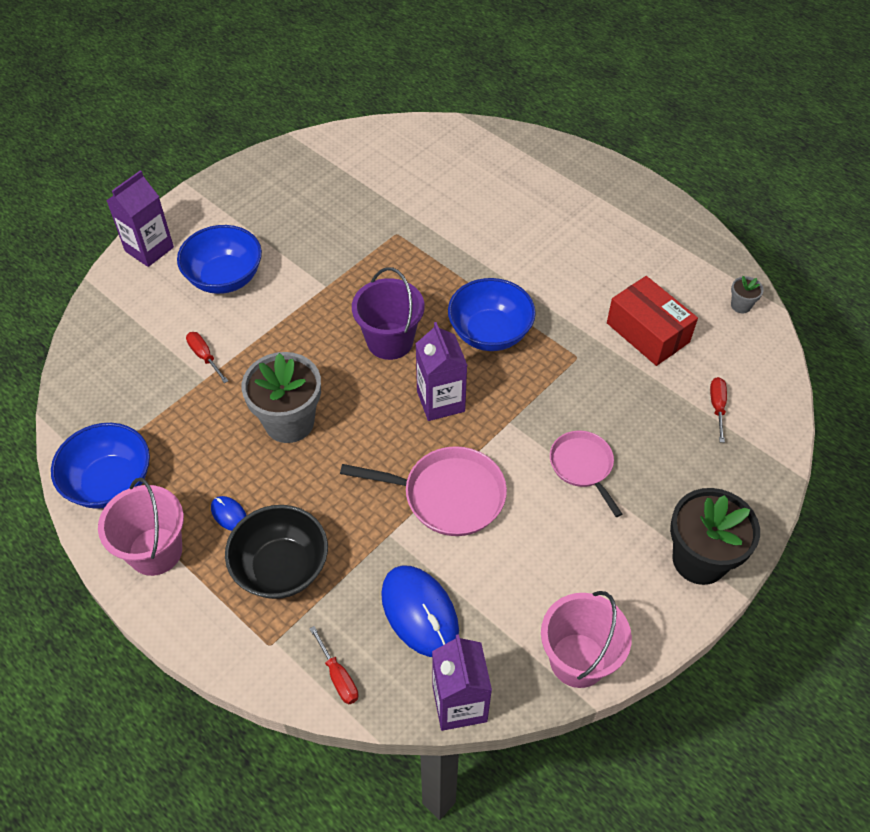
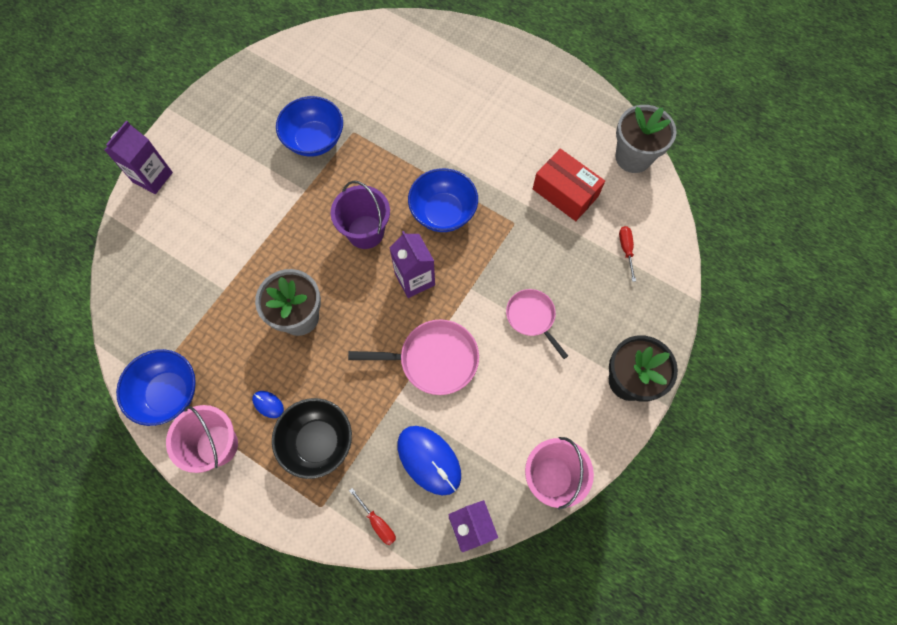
camera: 10 degrees left, 15 degrees up
(204, 356) = (219, 269): red screwdriver -> none
(225, 278) = (221, 194): blue bowl -> blue bowl (314, 140)
(741, 305) = (633, 157): grey flower pot -> grey flower pot, size x2.28

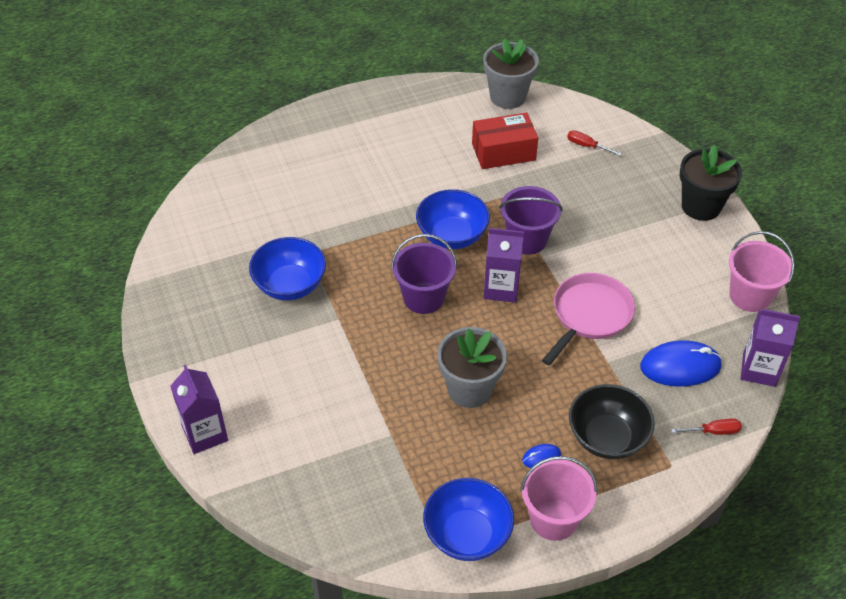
camera: 55 degrees left, 20 degrees down
(480, 267) = (527, 239): none -> purple bucket
(532, 317) = (601, 233): pink pan -> none

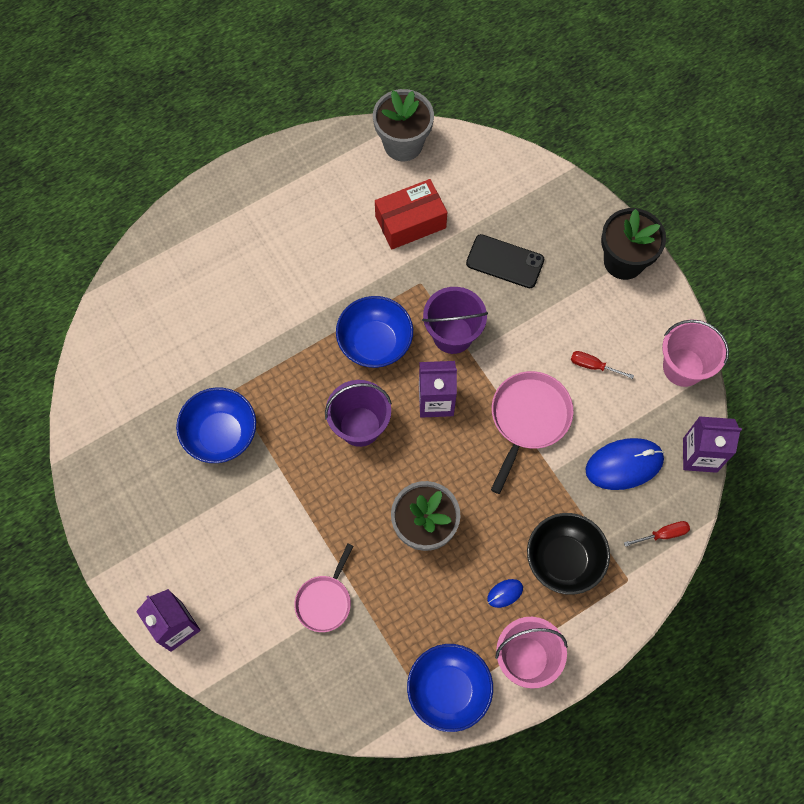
camera: 10 degrees left, 20 degrees up
(357, 435) = (325, 601): none -> pink pan
(586, 146) = (496, 199): red screwdriver -> red screwdriver (592, 366)
(586, 192) = (505, 261): none -> black phone

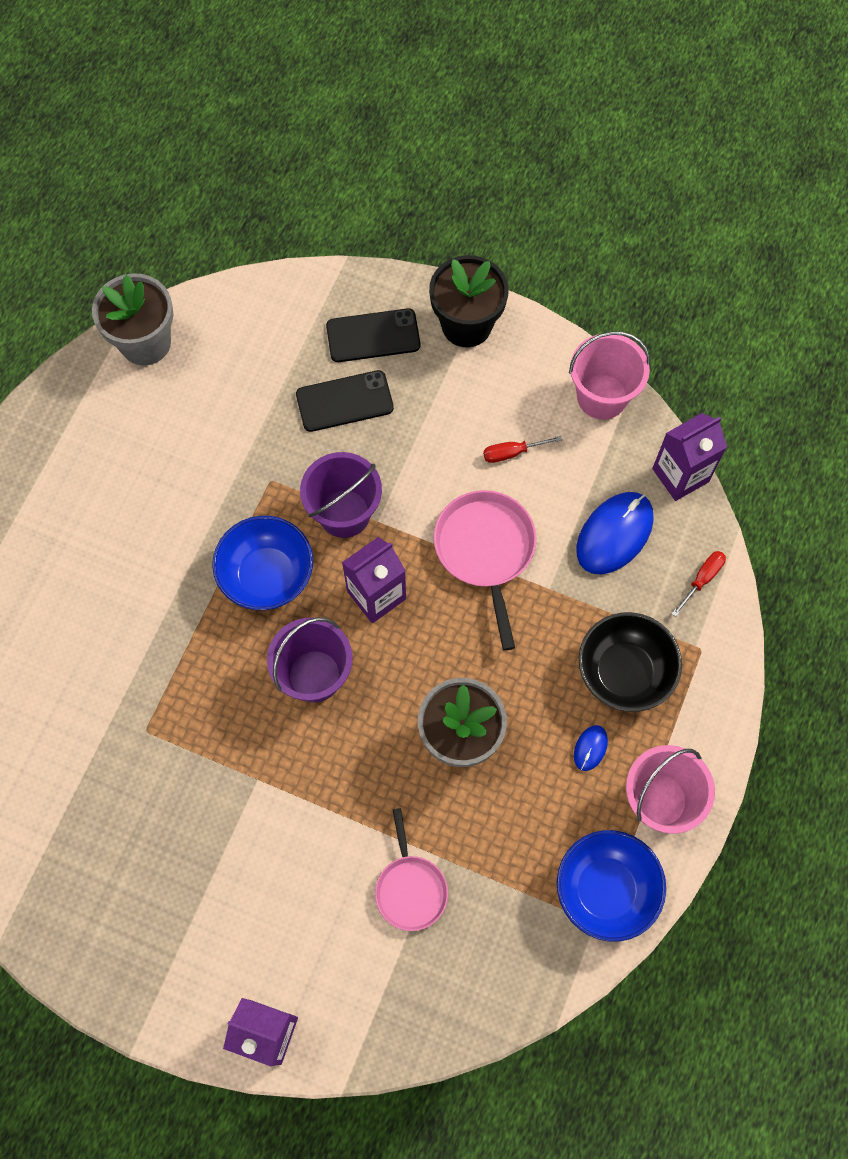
camera: 35 degrees left, 0 degrees up
(221, 434) = (166, 787): blue bowl -> none
(410, 222) = (213, 422): red box -> none
(555, 230) = (373, 336): none -> black phone

